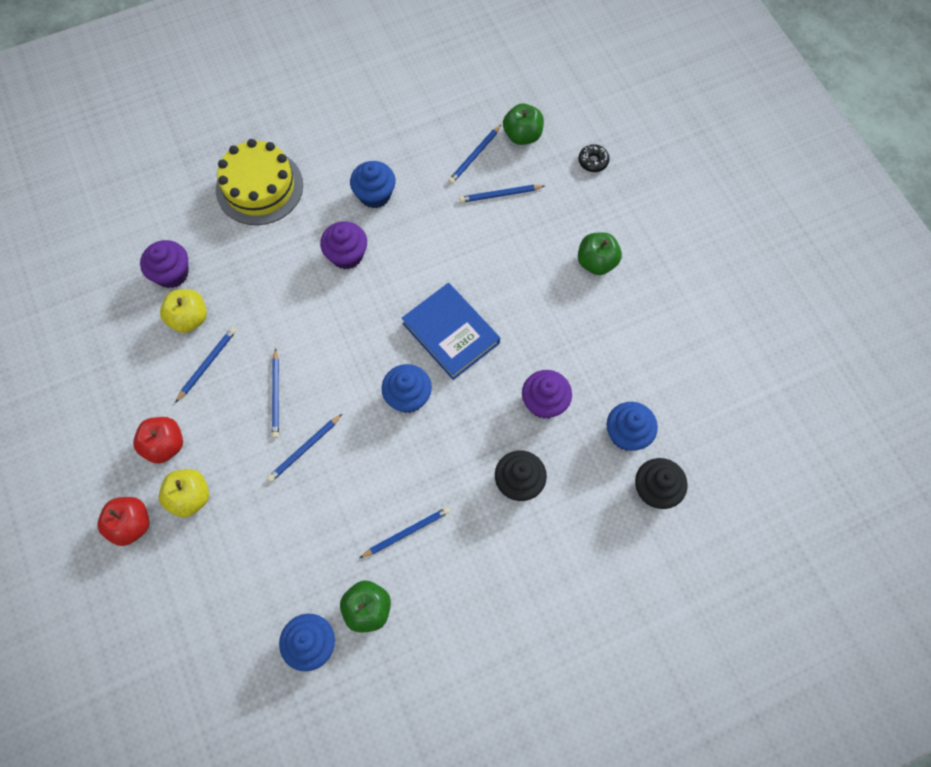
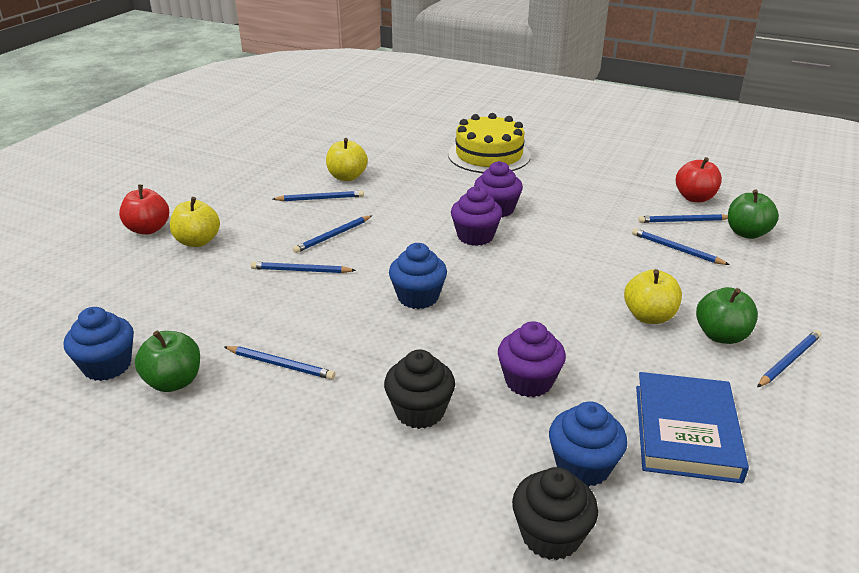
camera: 50 degrees right, 35 degrees down
(165, 445) = (231, 212): red apple -> red apple (694, 198)
(172, 273) = (372, 157): purple cupcake -> purple cupcake (475, 236)
(375, 195) = (566, 197): blue cupcake -> none
(451, 333) = (511, 289): blue book -> blue book (686, 432)
(547, 282) = (649, 316): none -> yellow apple
(593, 161) = (805, 280): black donut -> none
(643, 252) = (788, 360): none -> blue pencil

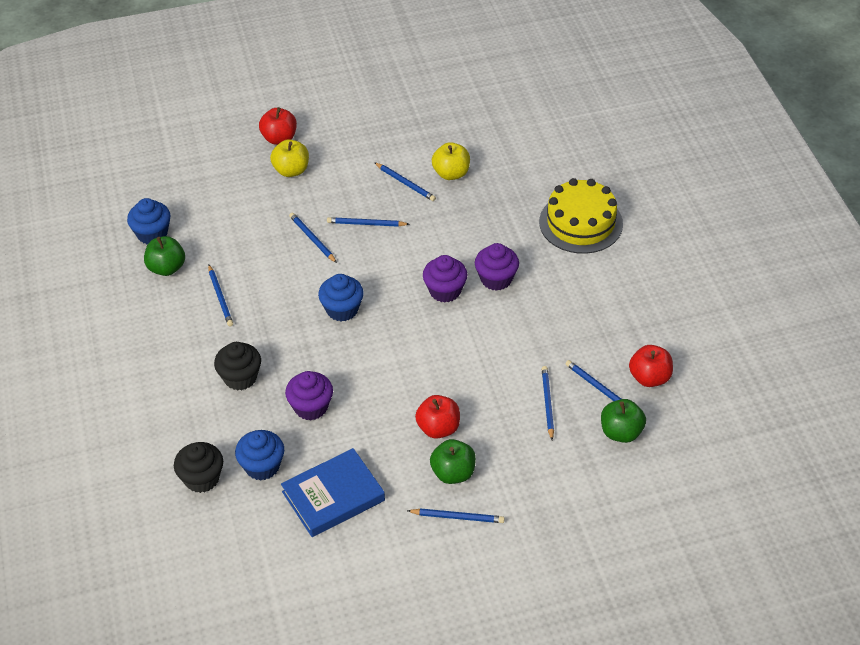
camera: 50 degrees right, 15 degrees up
(649, 316) = (438, 428): yellow apple -> red apple

